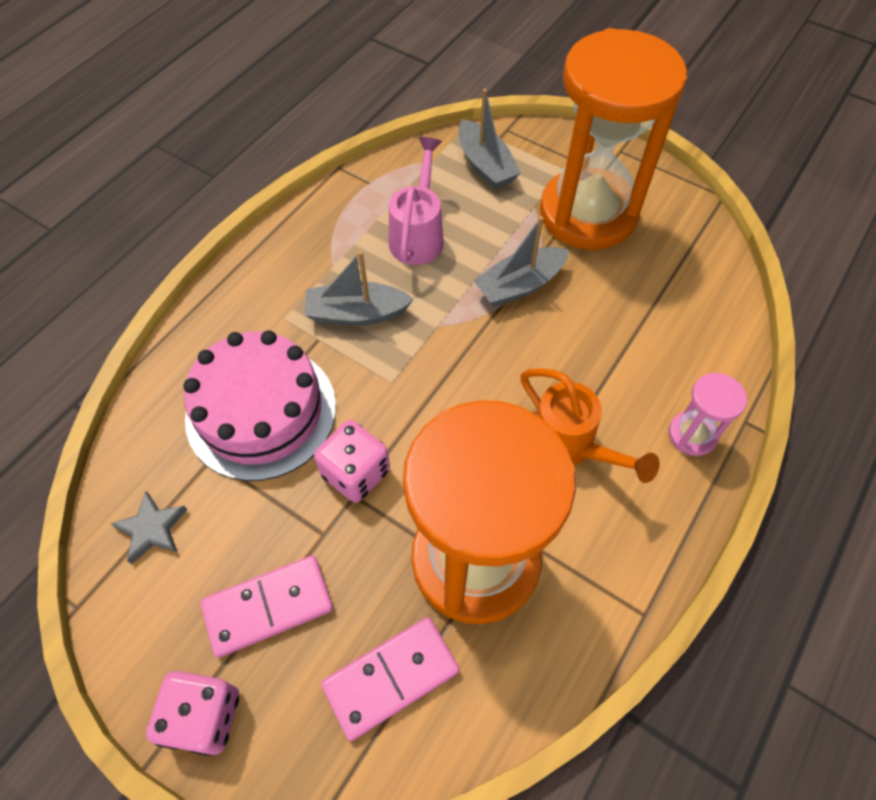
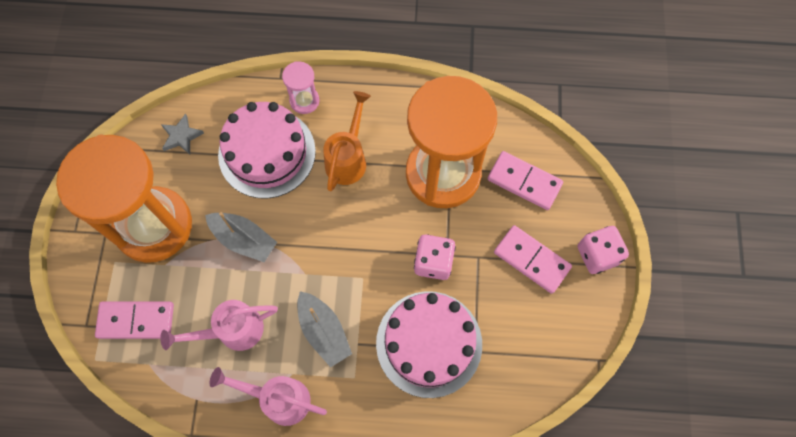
camera: 120 degrees left, 10 degrees up
(152, 529) = (535, 353): grey star -> grey star (181, 136)
(316, 244) = (279, 399): none -> pink watering can
(485, 165) = (136, 321): grey boat -> pink domino
(628, 356) = (267, 153): none -> pink cake

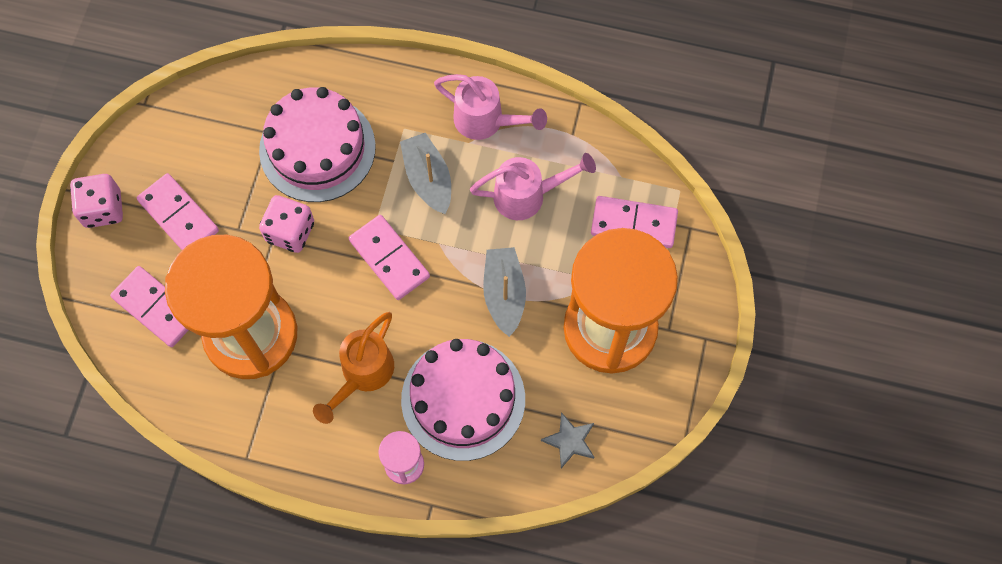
camera: 170 degrees left, 0 degrees up
(244, 240) = (504, 294): grey boat -> grey boat turned 45 degrees clockwise
(345, 253) = (389, 259): none -> pink domino

